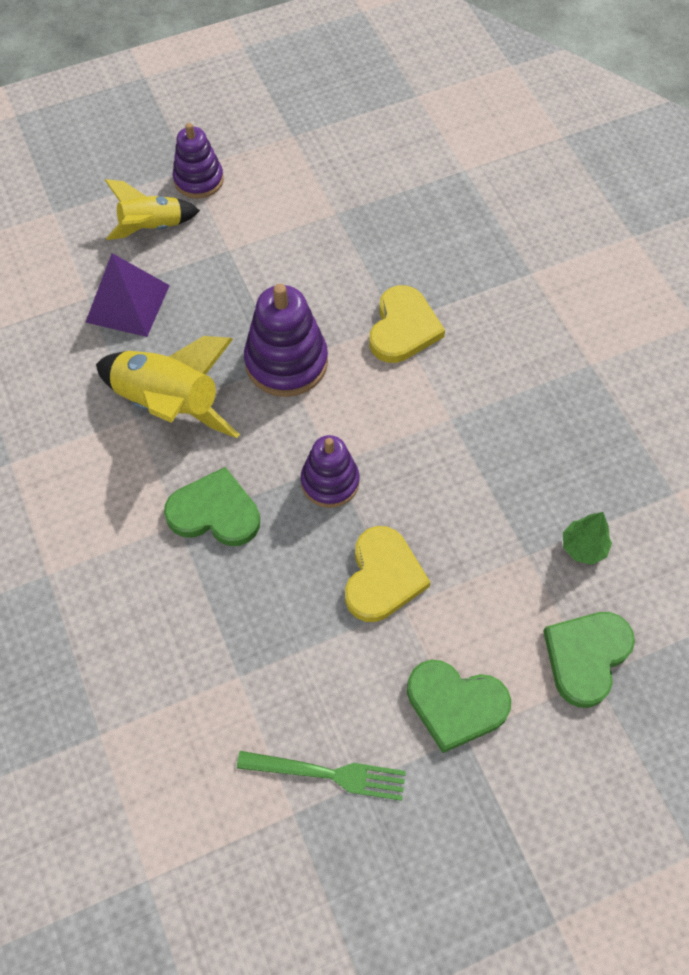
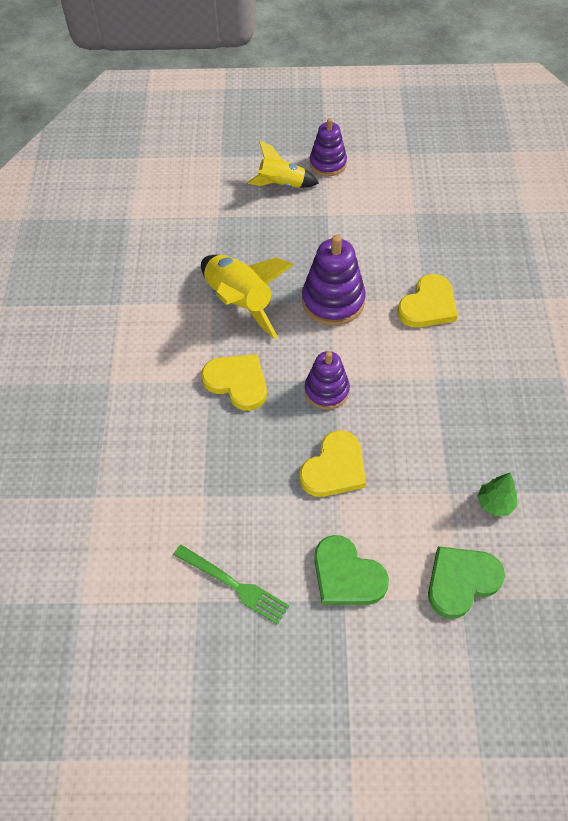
camera: 25 degrees right, 5 degrees down
(127, 303) = (242, 228): purple pyramid -> none
(215, 512) = (237, 382): green heart -> yellow heart

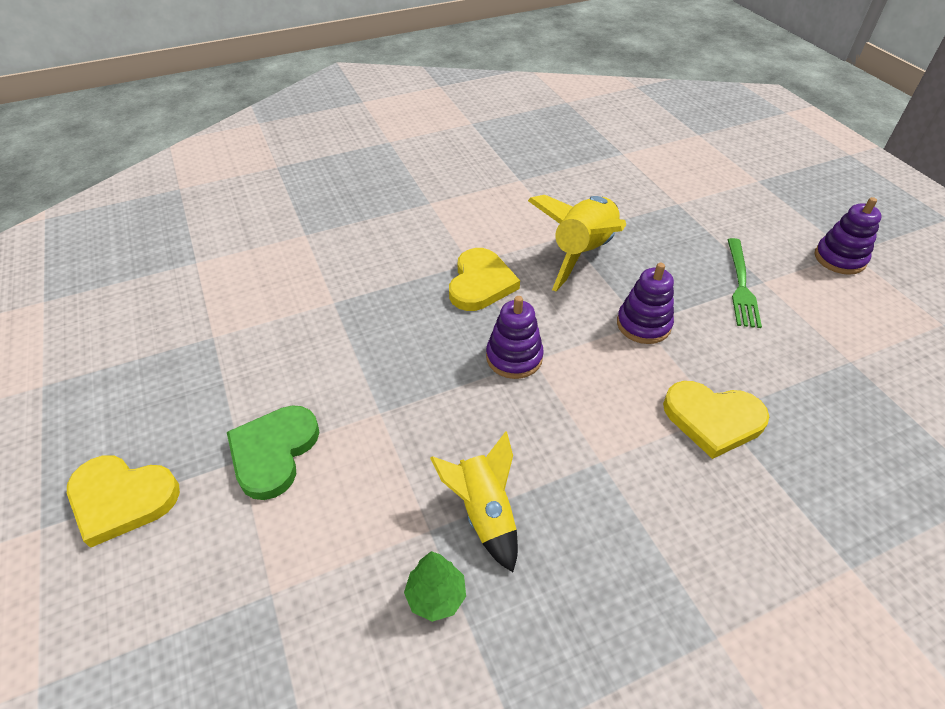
camera: 65 degrees right, 10 degrees down
(234, 585) = (237, 357): green fork -> green fork (741, 285)
(281, 185) = (767, 233): yellow rocket -> yellow rocket (484, 512)
(333, 301) = (643, 324): purple stacking toy -> purple stacking toy, size x0.66
(334, 468) = (412, 397): yellow heart -> yellow heart (122, 499)
(461, 581) = (298, 585): green heart -> none

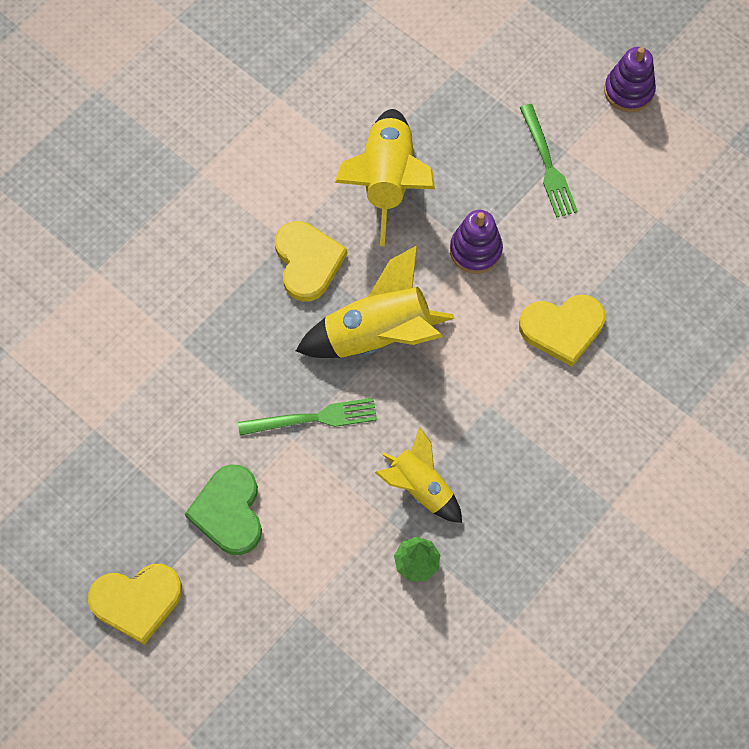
camera: 25 degrees left, 20 degrees up
(410, 402) = (313, 418): none -> green fork
(514, 357) = (378, 335): purple stacking toy -> yellow rocket

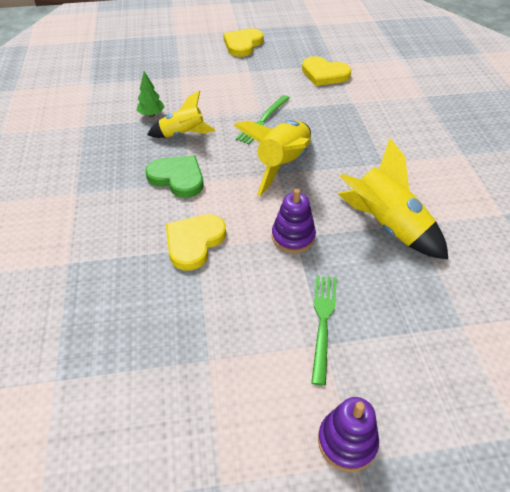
camera: 130 degrees right, 20 degrees down
(229, 511) = (249, 79): green heart -> green heart (177, 178)
(307, 262) = (359, 163): yellow heart -> yellow heart (324, 74)
(547, 165) = (323, 322): green fork -> green fork turned 75 degrees clockwise

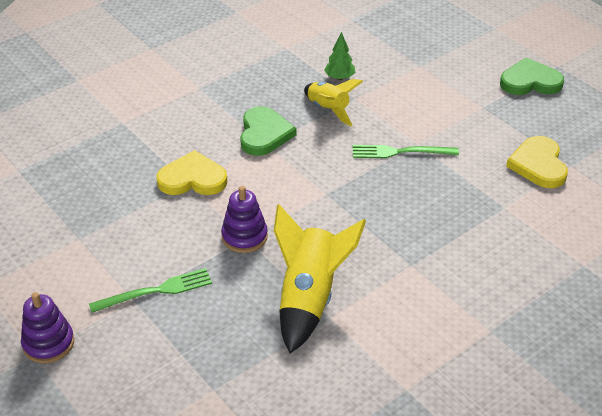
camera: 60 degrees right, 5 degrees down
(243, 44) = (530, 81): yellow heart -> green heart
(282, 165) = (341, 192): yellow rocket -> none

